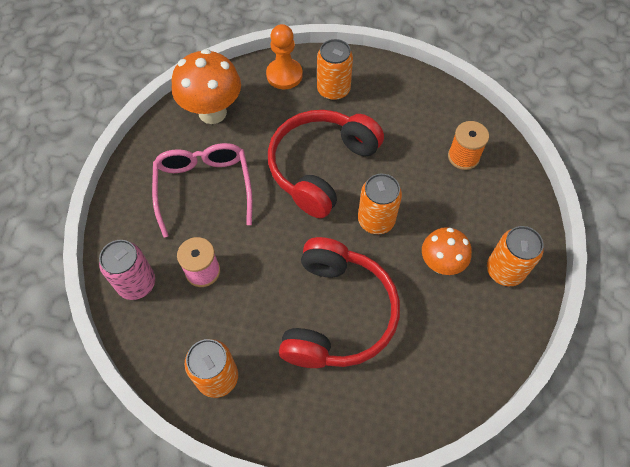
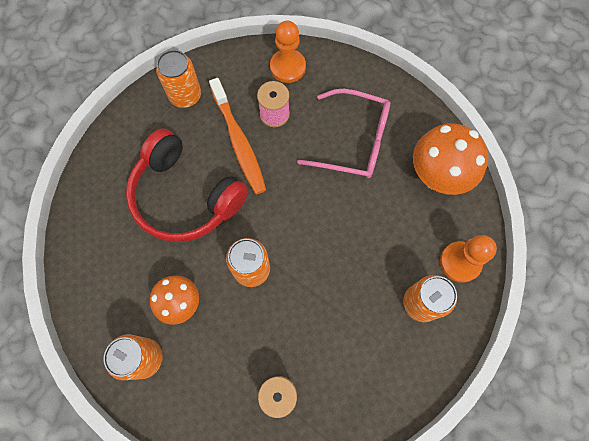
camera: 115 degrees right, 10 degrees up
(136, 283) = (287, 67): pink can -> orange pawn
(251, 291) = (239, 142): none -> orange toothbrush
(321, 167) = (330, 247): red headphones -> none

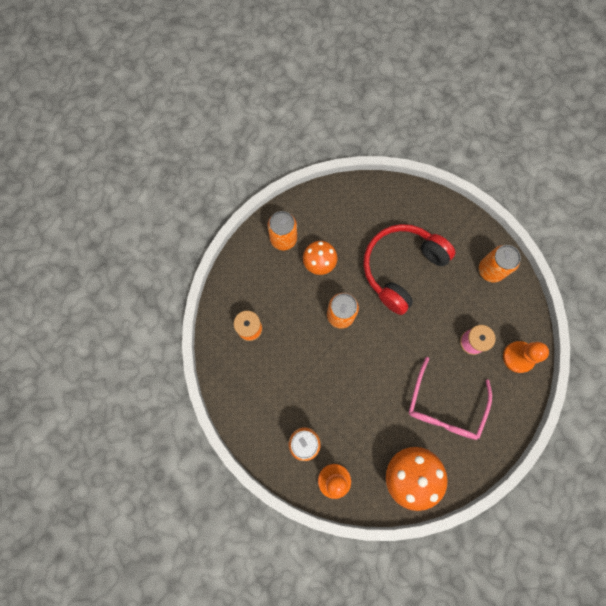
camera: 95 degrees right, 5 degrees up
(239, 142) = (447, 311): orange toothbrush -> none

